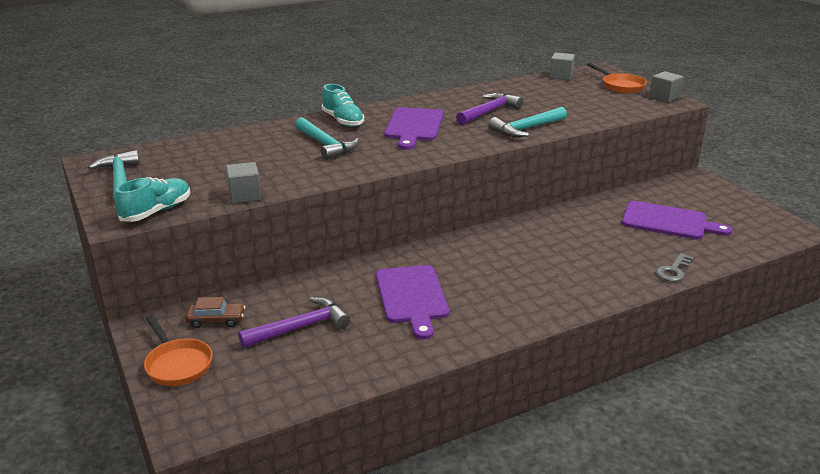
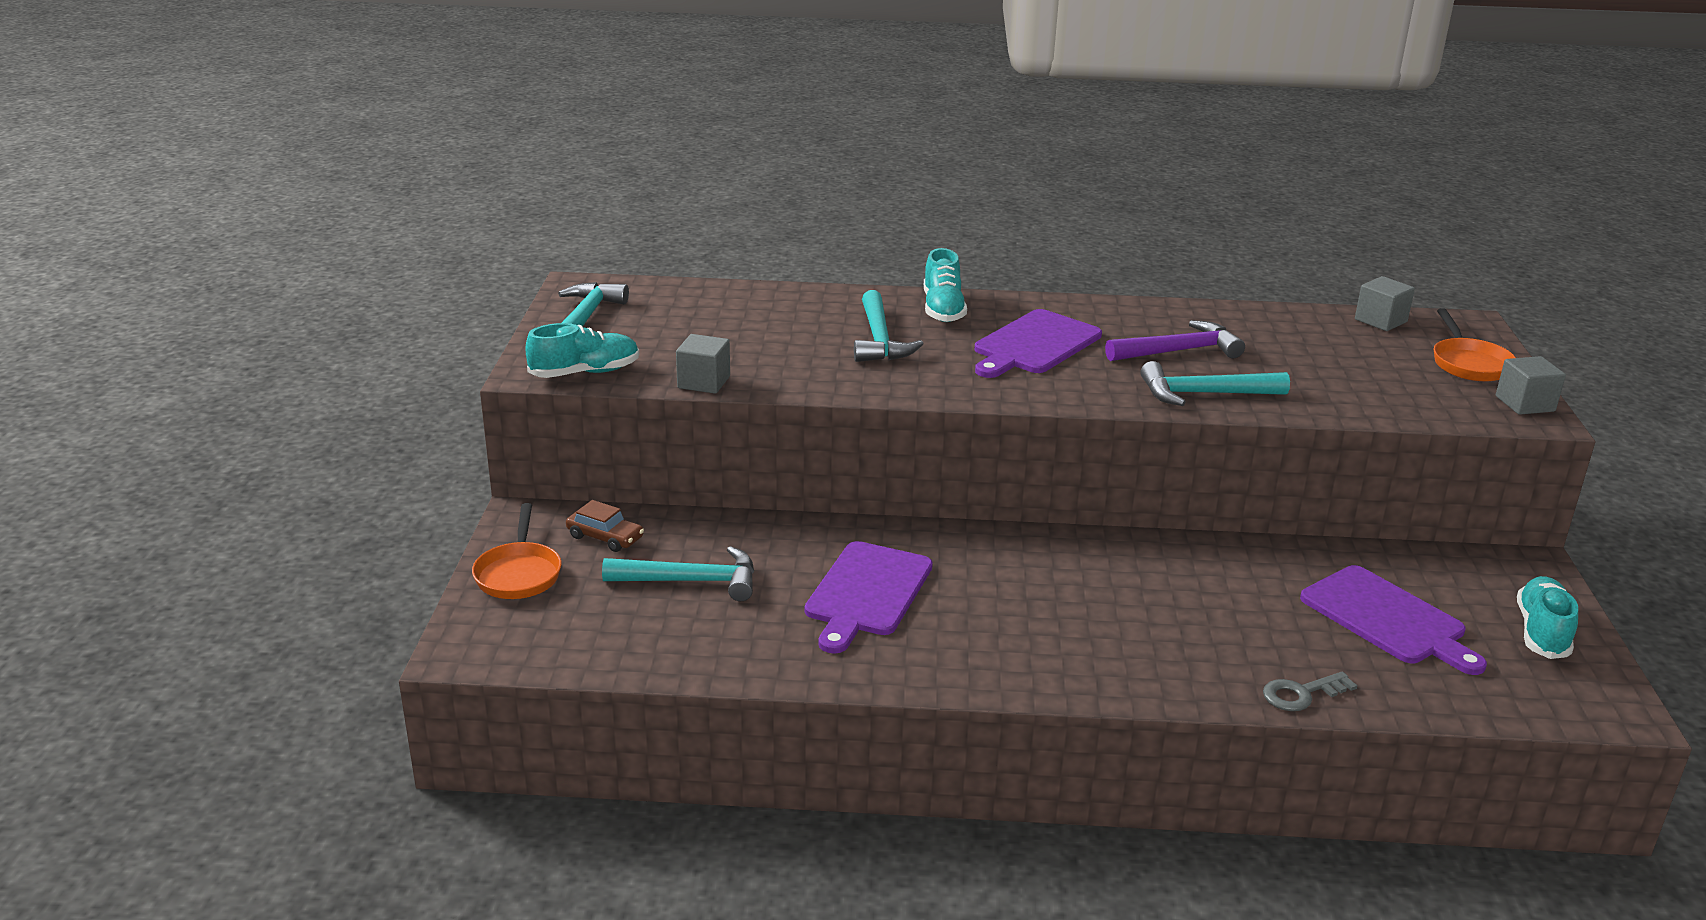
camera: 30 degrees right, 0 degrees up
(300, 327) = (692, 581): purple hammer -> turquoise hammer
(732, 206) = (1541, 632): none -> turquoise shoe

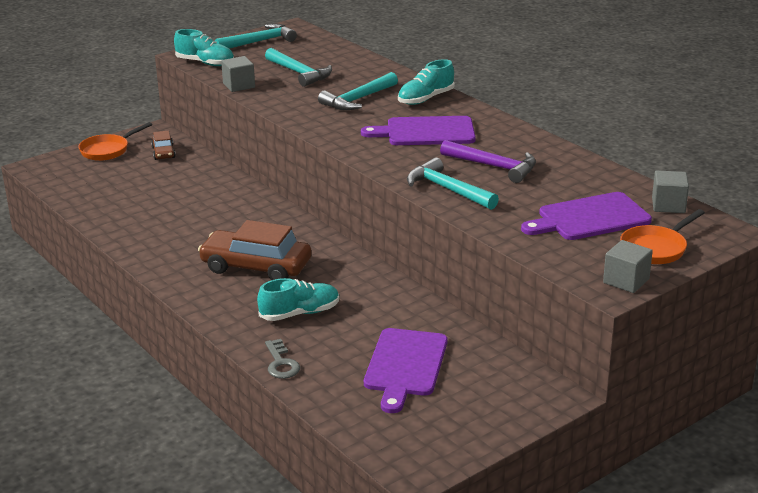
camera: 50 degrees right, 0 degrees up
(692, 581) = (156, 184): turquoise hammer -> turquoise hammer (299, 73)
(867, 593) = (206, 223): purple cutting board -> purple cutting board (590, 218)
(1036, 609) = (256, 267): none -> brown car
(1301, 694) = (281, 363): grey key -> grey key turned 135 degrees counterclockwise
(1541, 632) = (472, 421): turquoise shoe -> turquoise shoe (300, 313)

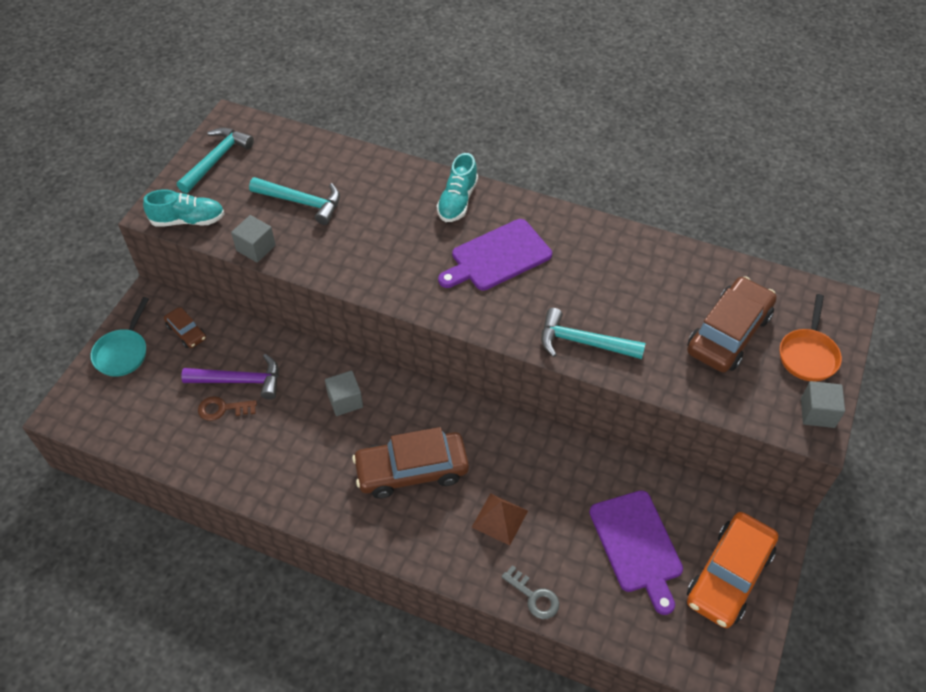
camera: 30 degrees left, 25 degrees up
(108, 150) = (123, 352): orange pan -> turquoise pan
(147, 195) = (222, 409): none -> brown key
(300, 313) = (499, 518): turquoise shoe -> brown pyramid
(358, 100) = (394, 227): turquoise hammer -> none
(473, 411) = (729, 575): none -> orange car
(494, 166) = (596, 288): purple hammer -> purple hammer (240, 380)
(590, 218) = (728, 333): purple cutting board -> brown car
(668, 205) = (775, 286): grey cube -> grey cube (345, 401)

